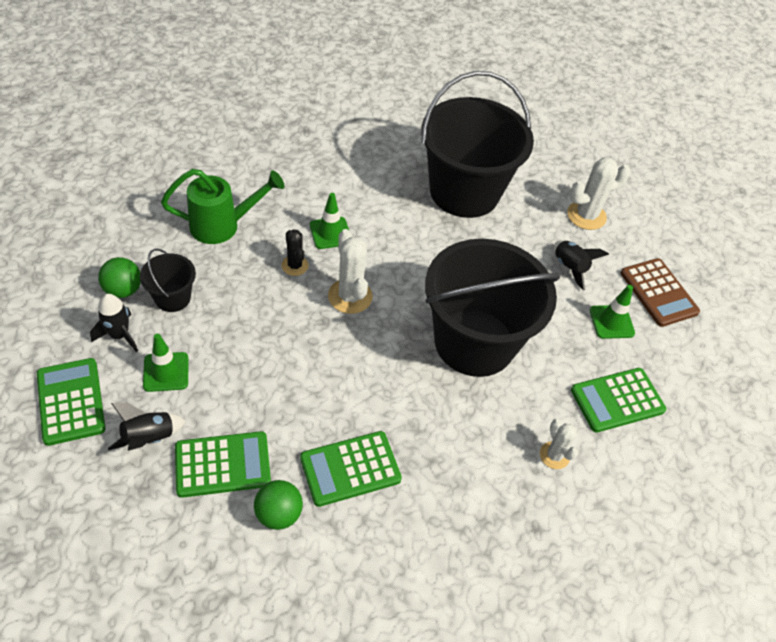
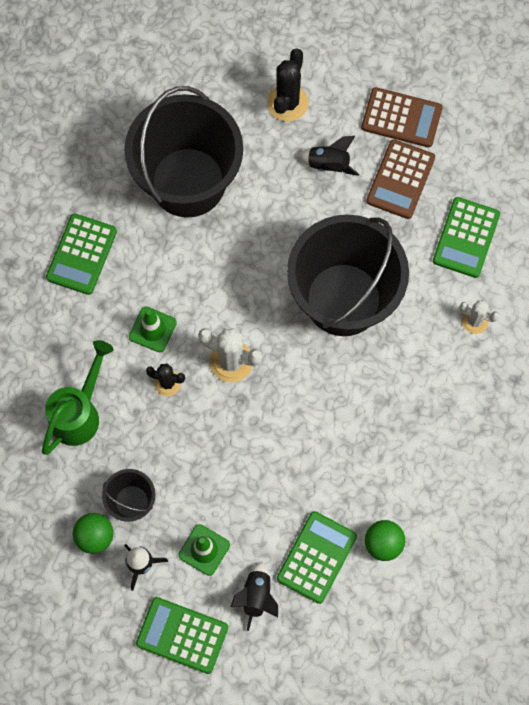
camera: 45 degrees left, 20 degrees up
(350, 469) = (383, 471): green calculator -> green calculator (81, 254)
(586, 215) = (287, 103): white cactus -> black cactus
(611, 322) = (400, 179): green traffic cone -> brown calculator

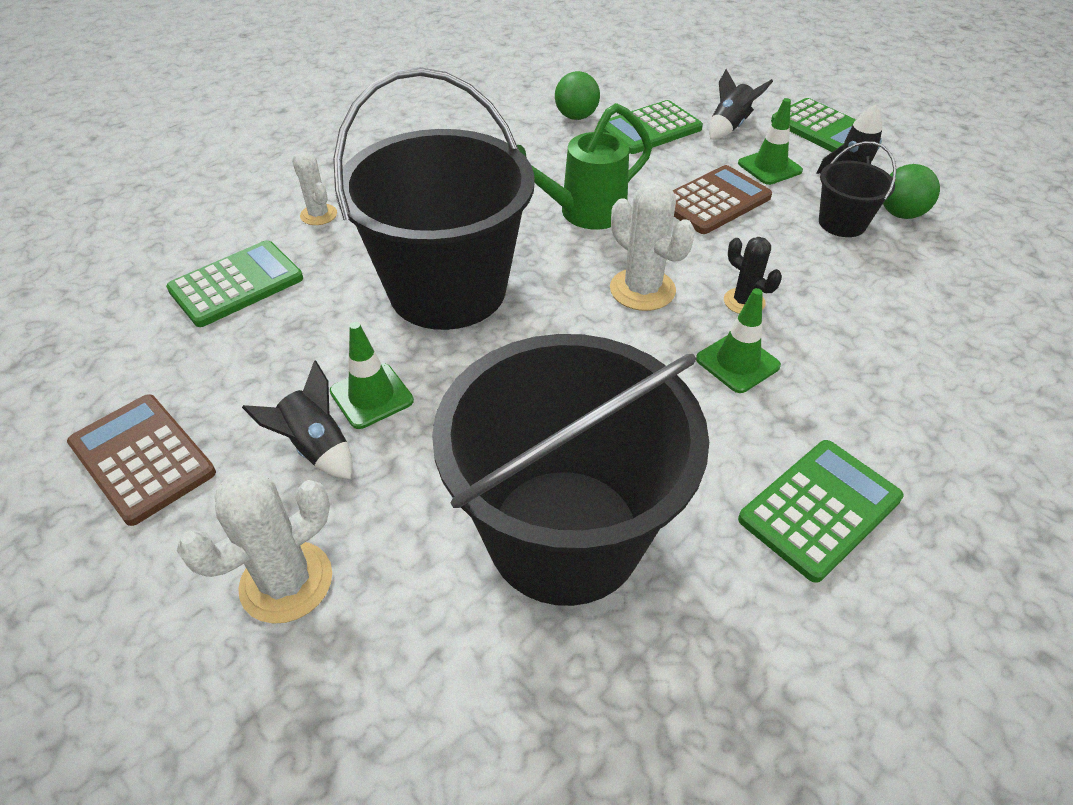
camera: 150 degrees left, 25 degrees down
(80, 412) = (887, 319): green watering can -> green watering can (582, 214)
(287, 103) = (286, 582): black cactus -> white cactus
(326, 206) = (371, 396): none -> green traffic cone
(400, 179) = (239, 380): brown calculator -> brown calculator (714, 201)

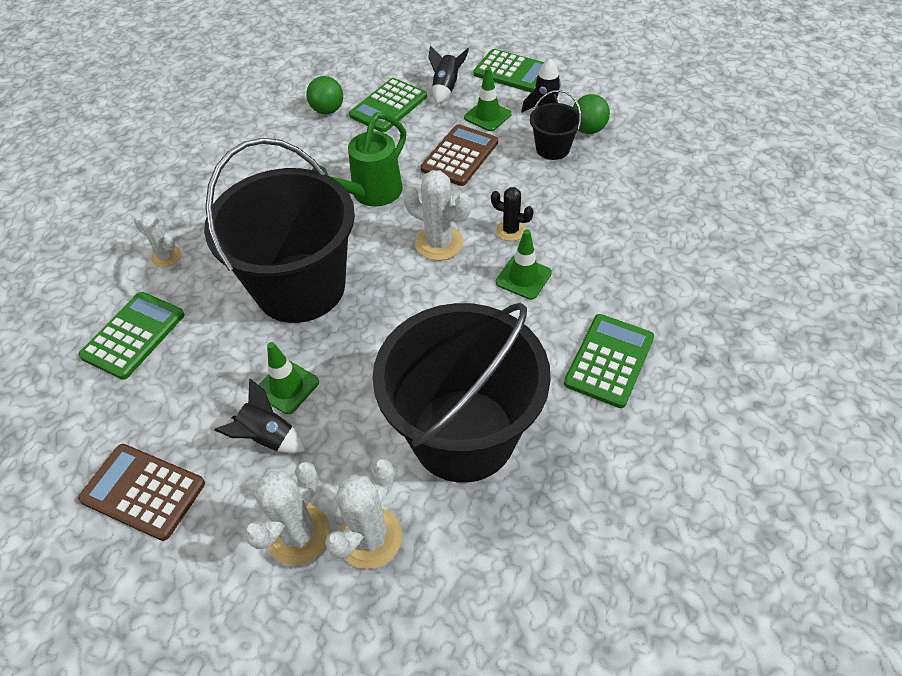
camera: 20 degrees left, 5 degrees up
(373, 625) = (370, 538): none -> white cactus

